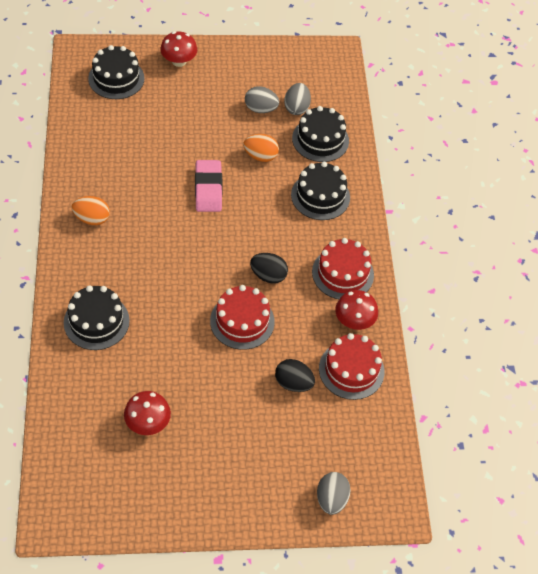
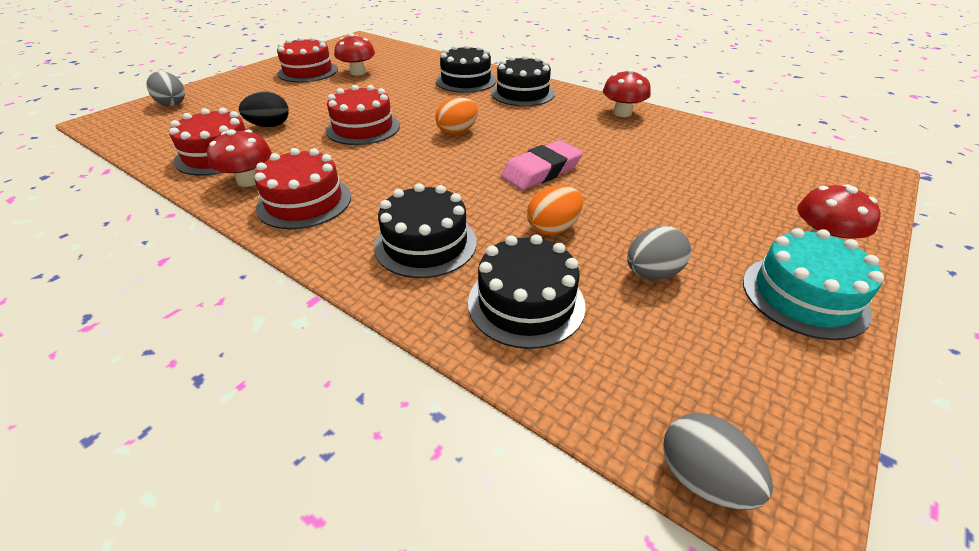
camera: 135 degrees right, 15 degrees down
(80, 186) = (622, 113): none -> red mushroom
(92, 219) = (574, 107): orange egg -> orange egg (457, 132)
(116, 78) = (798, 181): black cake -> black cake (522, 93)
(181, 468) = (308, 71): none -> red cake
(208, 189) = (541, 171): pink eraser -> pink eraser turned 75 degrees counterclockwise
(230, 61) = (804, 296): none -> turquoise cake
(268, 275) = (382, 158): black egg -> none
(296, 108) = (625, 315): grey egg -> grey egg (702, 478)

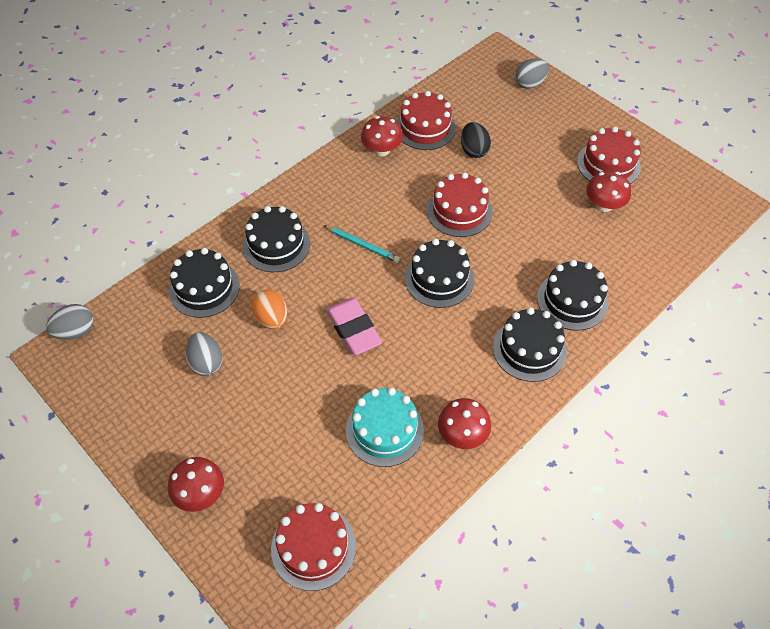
camera: 100 degrees right, 15 degrees up
(304, 202) = (344, 182): red cake -> red cake (313, 547)
(417, 178) = (362, 245): none -> turquoise pencil
(457, 132) = (439, 279): orange egg -> black cake
(804, 296) = (155, 443): turquoise cake -> turquoise cake (384, 430)

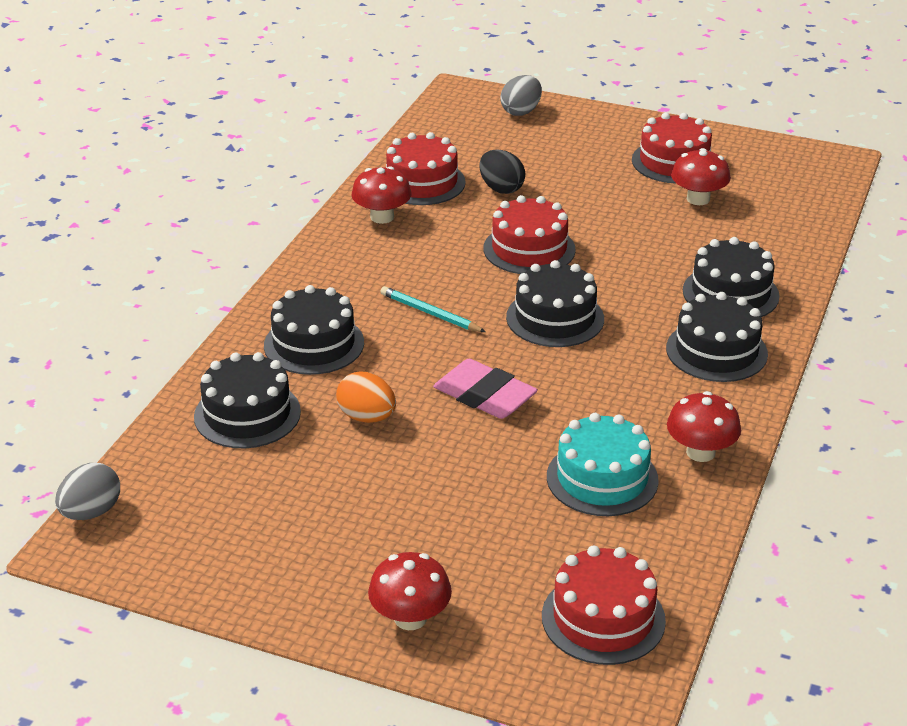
camera: 25 degrees left, 20 degrees down
(206, 362) = (311, 487): grey egg -> none
(362, 245) = (430, 313): turquoise pencil -> turquoise pencil turned 150 degrees counterclockwise

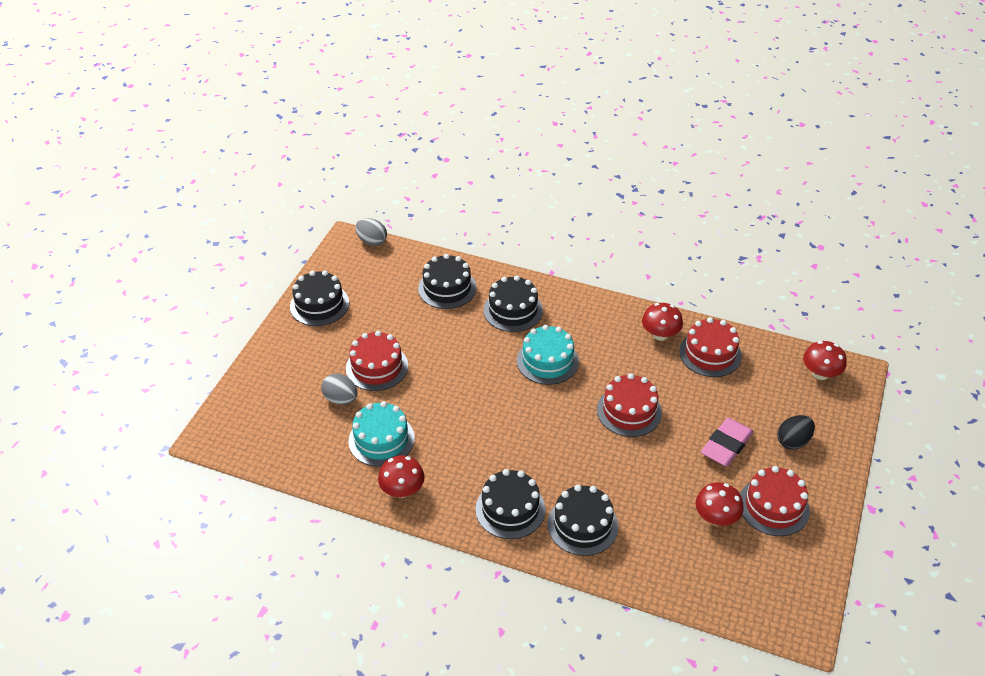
camera: 90 degrees right, 10 degrees up
(367, 417) = (442, 336): orange egg -> none
(410, 618) = (281, 358): red mushroom -> red mushroom (820, 373)
(430, 313) = (547, 361): turquoise pencil -> turquoise cake
(484, 396) = (461, 387): pink eraser -> pink eraser (726, 445)
(501, 188) = (710, 397): black egg -> black egg (793, 441)
(521, 111) = (834, 410): grey egg -> grey egg (341, 399)
(555, 318) = (545, 423): black cake -> black cake (319, 304)
(603, 618) = (268, 434): red cake -> red cake (377, 367)

